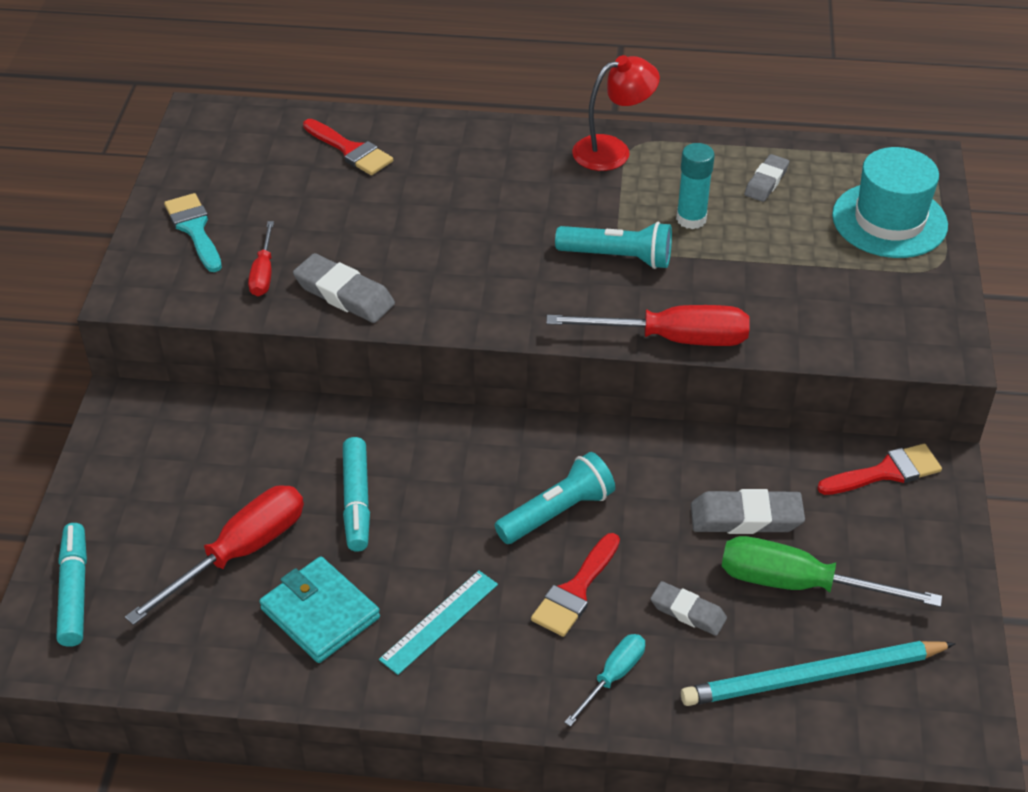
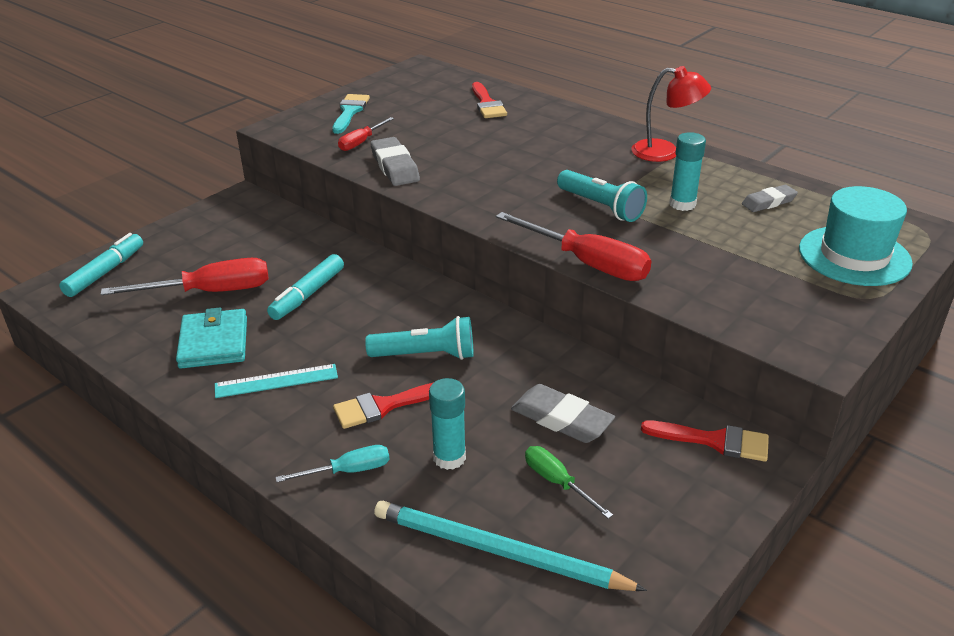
camera: 35 degrees right, 10 degrees down
(688, 612) = (449, 458): grey eraser -> turquoise glue stick
(799, 584) = (557, 482): green screwdriver -> green screwdriver, size x0.55

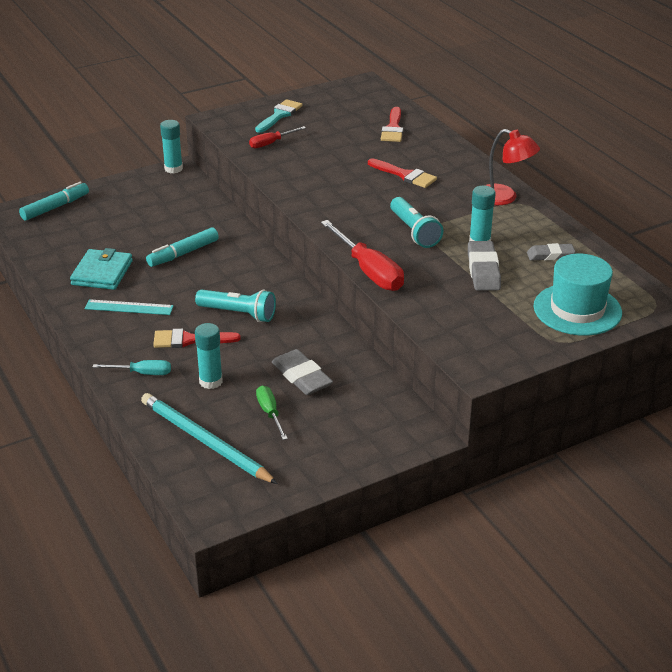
camera: 20 degrees right, 0 degrees up
(210, 292) = (118, 237): red screwdriver -> none
(236, 197) = (173, 169): none -> turquoise glue stick
(395, 167) = (283, 168): grey eraser -> grey eraser (483, 270)
(714, 441) = (397, 416): red brush -> red brush (405, 175)

